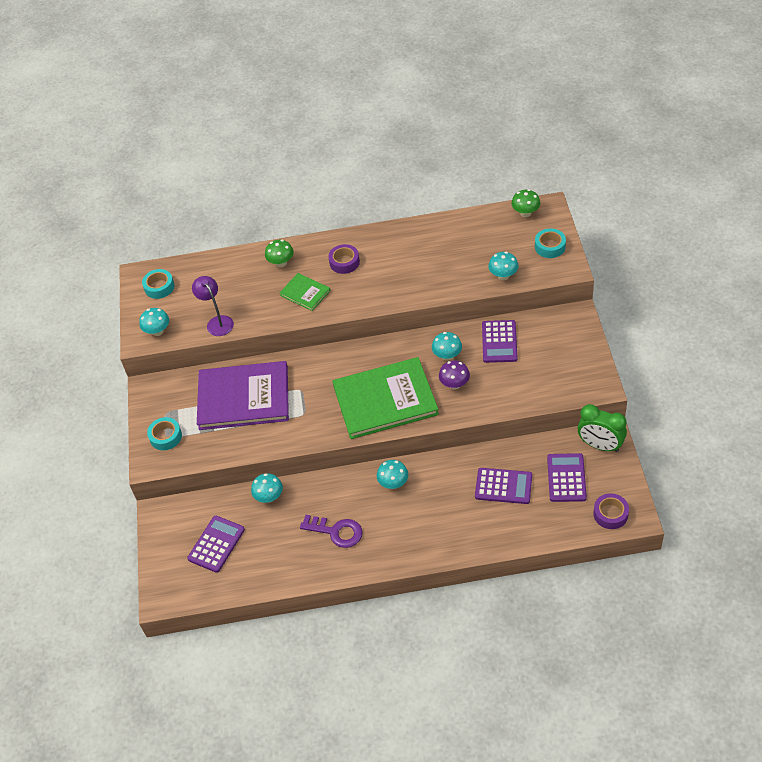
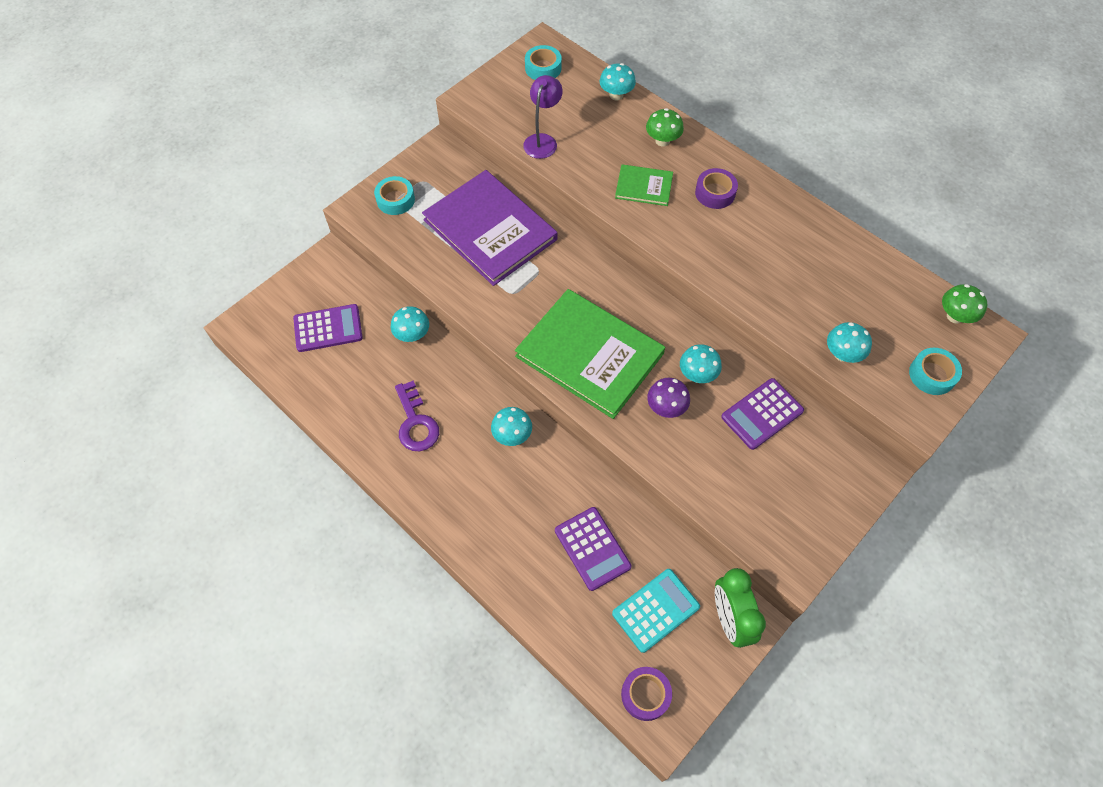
camera: 45 degrees right, 10 degrees up
(157, 331) = (490, 103): turquoise mushroom -> turquoise mushroom (616, 95)
(305, 293) = (644, 186): green book -> green book turned 75 degrees counterclockwise
(566, 478) = (655, 610): purple calculator -> turquoise calculator

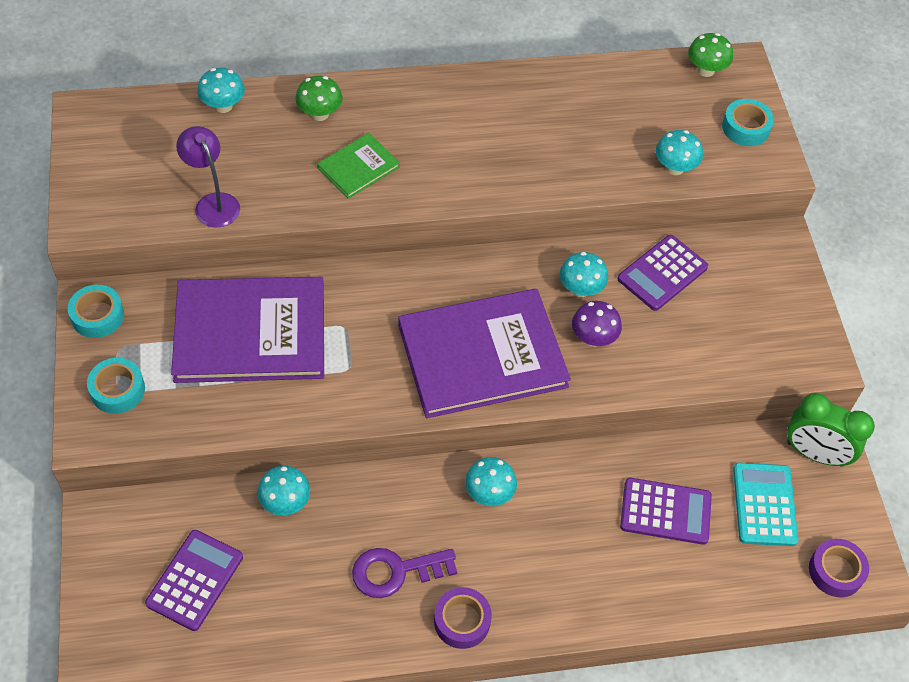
camera: 55 degrees left, 5 degrees down
(416, 422) = (396, 571): purple key -> purple key turned 150 degrees clockwise
(543, 68) = (118, 135): turquoise tape -> turquoise tape (97, 316)
(589, 355) = (482, 355): green book -> purple book
(715, 193) = (422, 122): purple tape -> purple tape (462, 621)
(762, 414) = (662, 273): purple calculator -> purple calculator turned 45 degrees clockwise

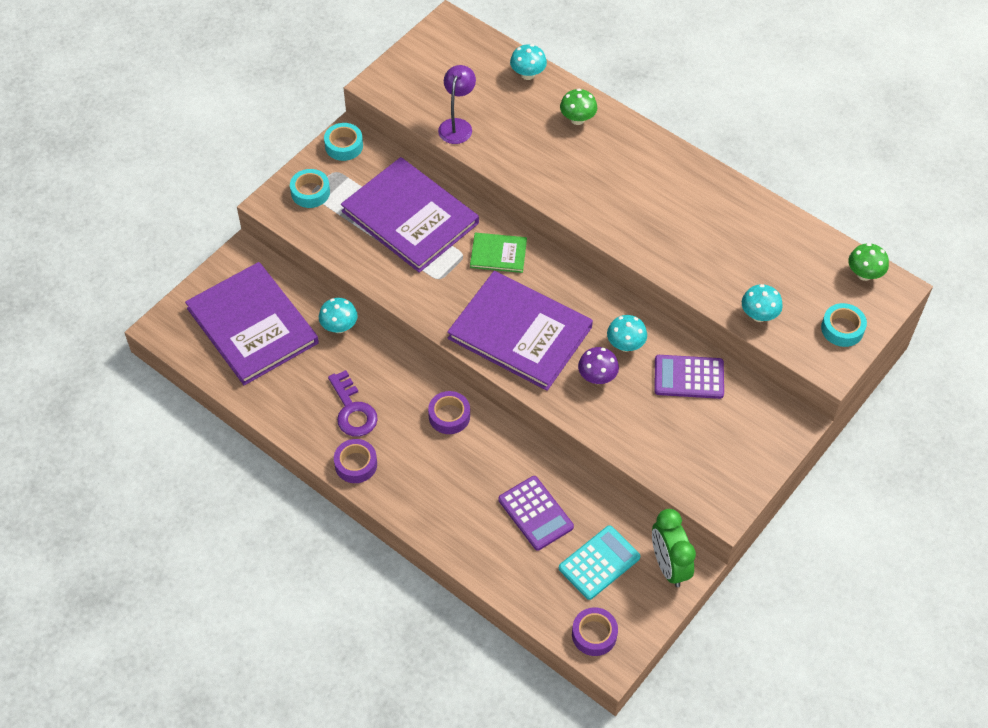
camera: 50 degrees right, 0 degrees up
(195, 580) = (252, 325): purple calculator -> purple book
(358, 167) = (562, 166): green book -> green book (498, 254)
(396, 571) = (353, 410): purple key -> purple key turned 150 degrees counterclockwise
(489, 493) = (449, 416): turquoise mushroom -> purple tape

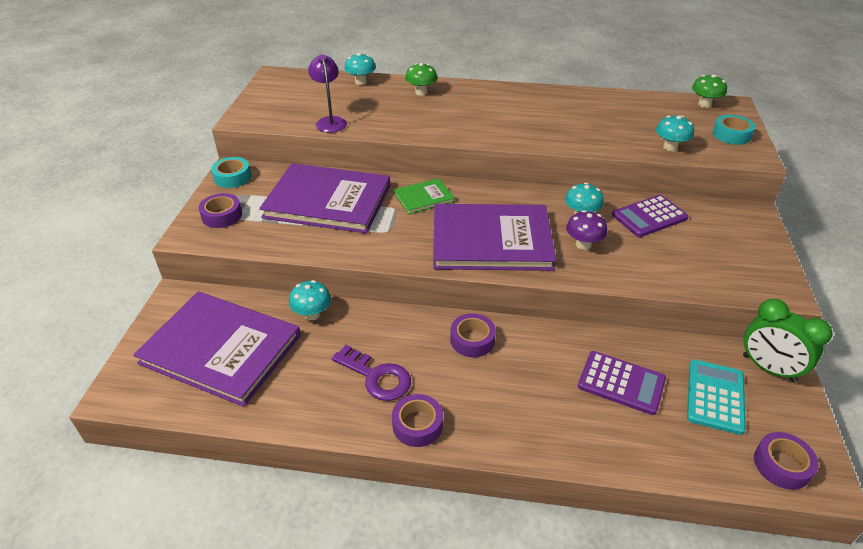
camera: 30 degrees left, 15 degrees down
(310, 192) = (222, 216): turquoise tape -> purple tape

